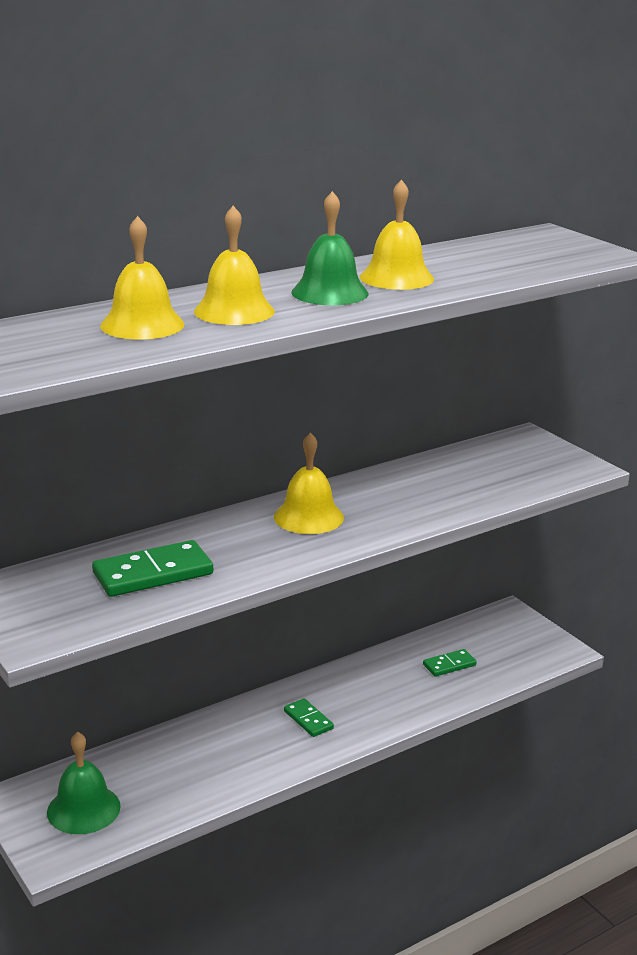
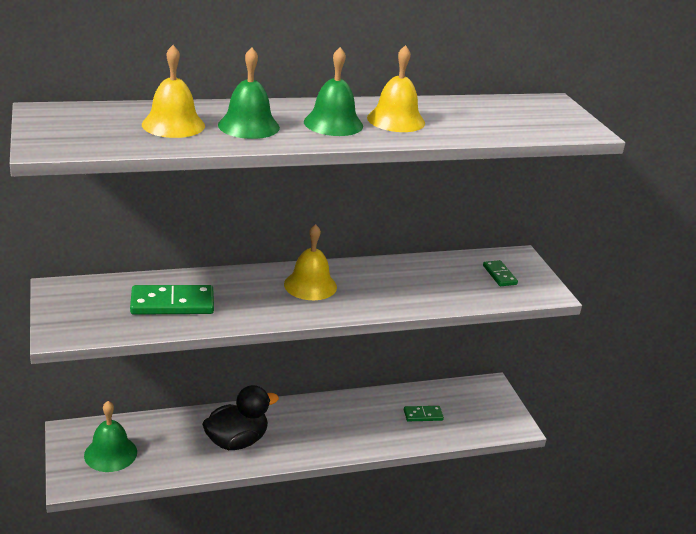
camera: 15 degrees right, 5 degrees up
(234, 311) = (248, 126): yellow bell -> green bell
(240, 752) = (237, 441): none -> black duck
(308, 720) = (297, 430): green domino -> green domino (499, 275)

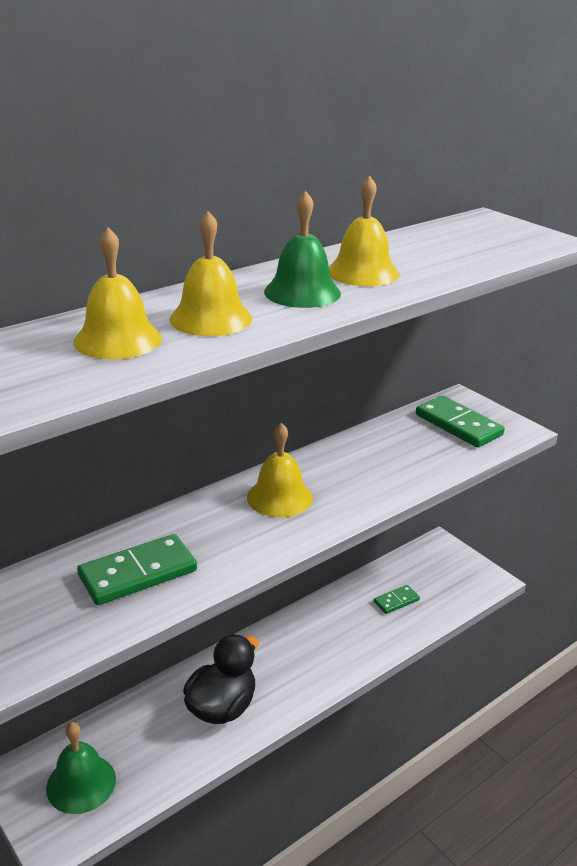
camera: 20 degrees left, 0 degrees up
(248, 126) = (210, 318): green bell -> yellow bell
(499, 275) = (458, 425): green domino -> green domino, size x1.80

